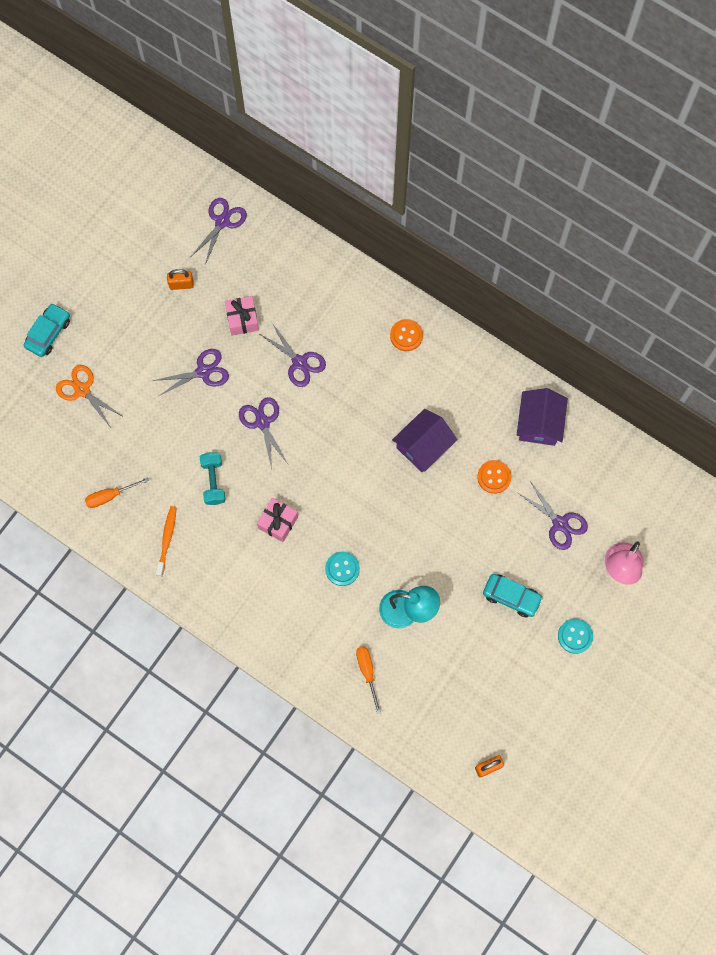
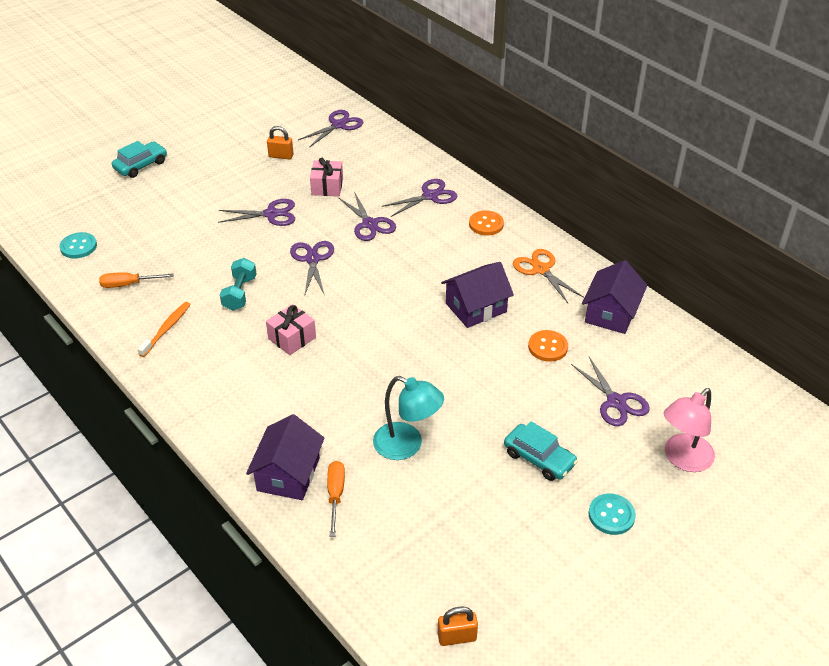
camera: 15 degrees right, 30 degrees down
(82, 390) = (148, 206): orange scissors -> orange scissors (541, 269)
(325, 663) = (288, 474): none -> purple house
(342, 569) = (346, 391): turquoise button -> turquoise button (78, 246)
(344, 308) = (430, 196): none -> purple scissors

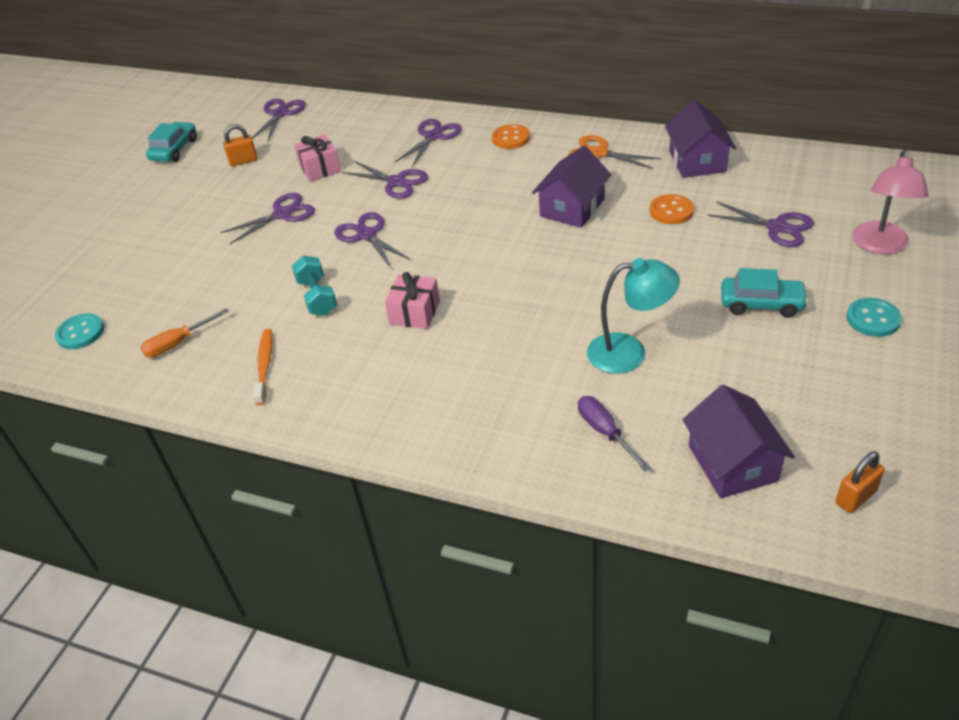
camera: 25 degrees left, 0 degrees up
(141, 165) = (87, 228): turquoise car -> turquoise car (174, 149)
(288, 474) = (536, 437): purple house -> purple house (732, 463)
(335, 495) = (605, 432): orange screwdriver -> purple screwdriver

